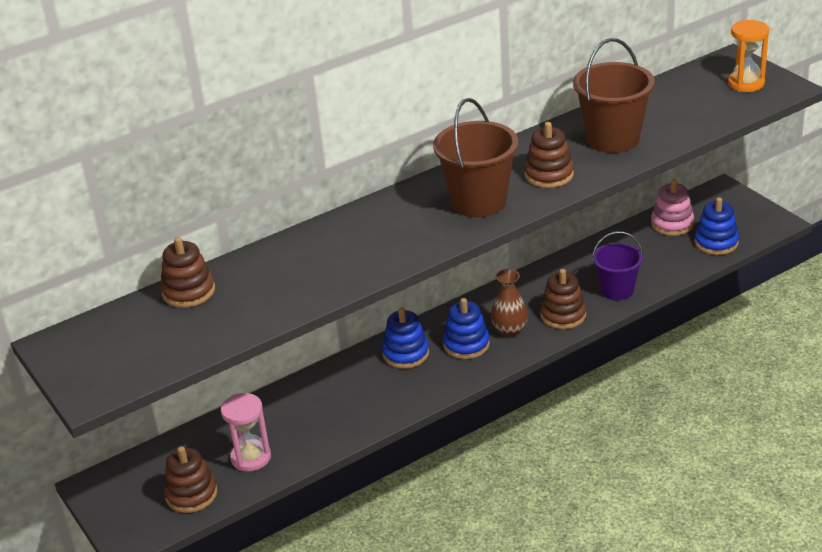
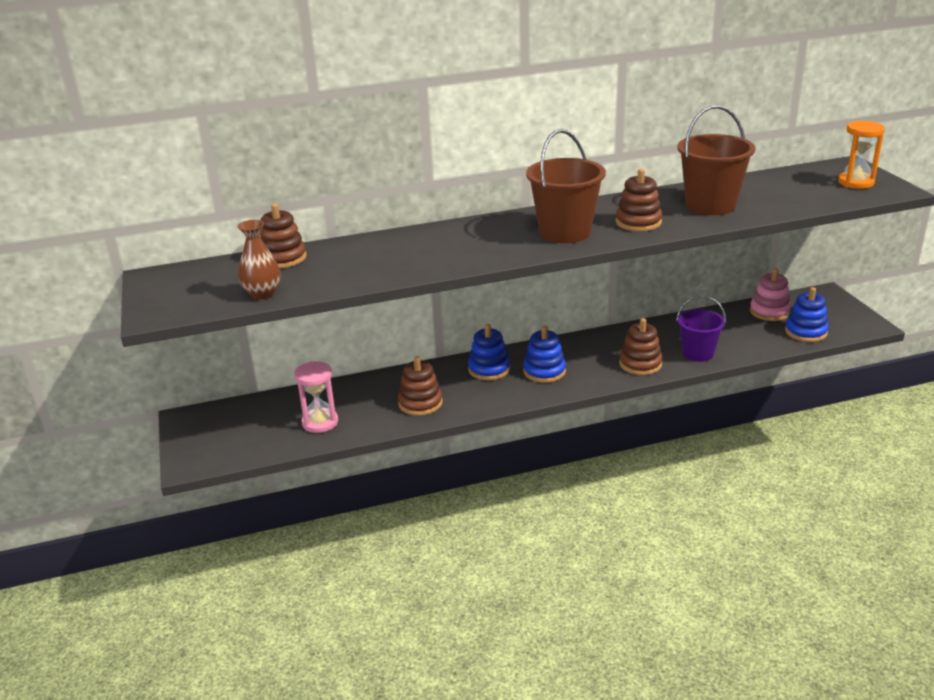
camera: 15 degrees right, 5 degrees down
(191, 494) = (257, 440): brown stacking toy -> brown stacking toy (420, 403)
(510, 330) = (587, 367): brown vase -> brown vase (262, 294)

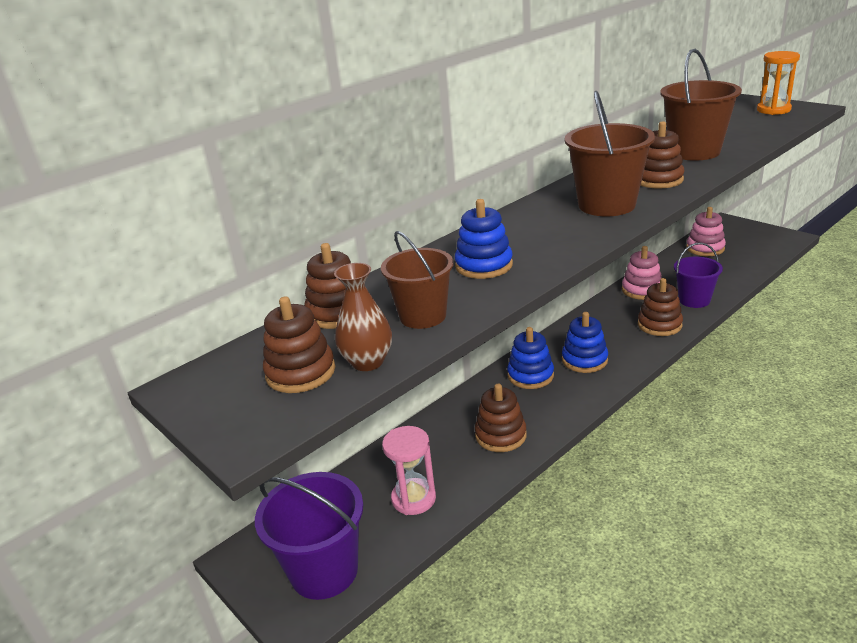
camera: 25 degrees left, 0 degrees up
(220, 288) = (300, 372): none -> brown stacking toy
(226, 443) = (324, 571): none -> purple bucket
(329, 276) = (423, 316): none -> brown bucket
(662, 331) = (642, 290): none -> pink stacking toy
(806, 332) = (752, 256): blue stacking toy -> blue stacking toy (484, 265)

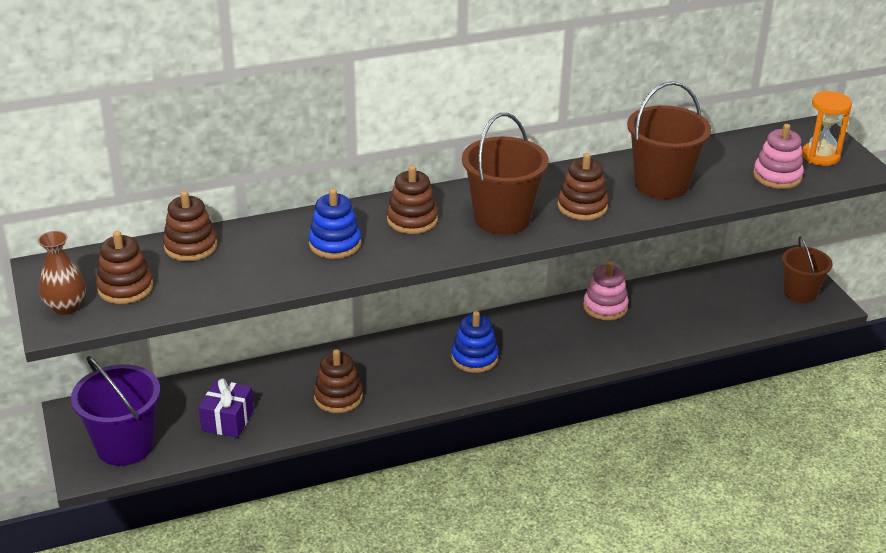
camera: 20 degrees right, 5 degrees up
(367, 362) = (174, 297): brown vase -> brown vase (66, 307)
(413, 499) = (228, 420): pink hourglass -> purple gift
(423, 316) = (245, 273): brown bucket -> brown bucket (800, 293)
(530, 375) = (413, 354): blue stacking toy -> none
(659, 325) = (580, 350): brown stacking toy -> brown stacking toy (412, 220)
(694, 300) = (643, 337): purple bucket -> none
(705, 248) = (724, 284): pink stacking toy -> pink stacking toy (777, 176)

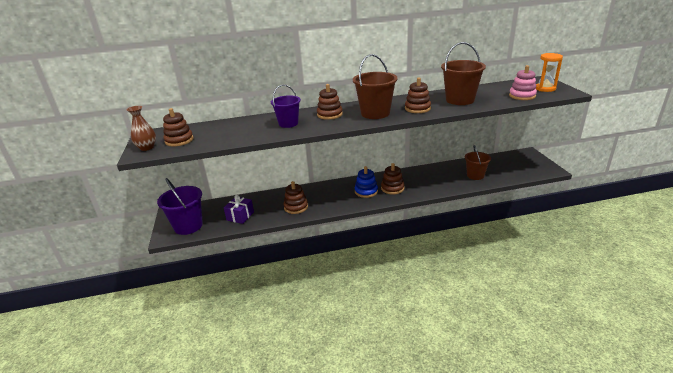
camera: 10 degrees right, 5 degrees down
(190, 246) = (218, 125): brown stacking toy -> brown stacking toy (392, 188)
(335, 244) = (288, 123): blue stacking toy -> purple bucket
(605, 307) = (434, 171): pink stacking toy -> none
(800, 293) = (534, 165): brown bucket -> brown bucket (475, 175)

